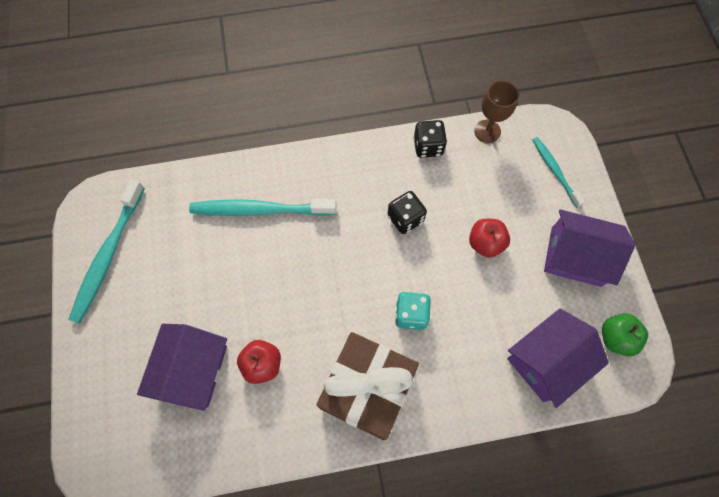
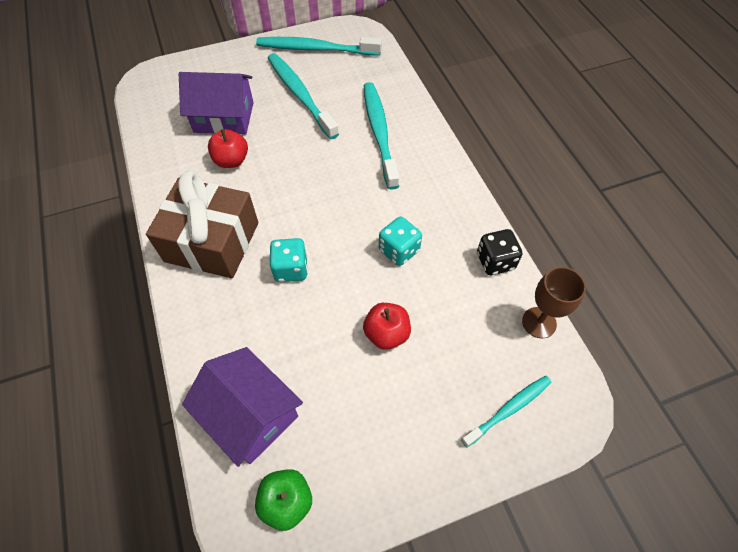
camera: 80 degrees right, 10 degrees down
(181, 281) = (300, 95): none -> turquoise toothbrush
(405, 218) = (399, 250): black dice -> turquoise dice
(576, 256) = (391, 443): purple house -> none

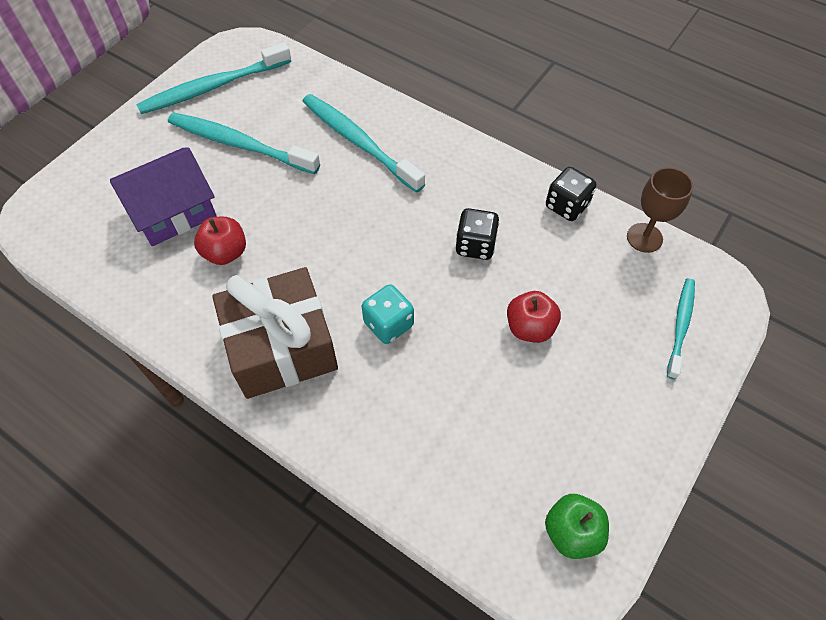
camera: 35 degrees left, 0 degrees up
(250, 414) = (471, 482): purple house -> none
(399, 250) = (475, 245): turquoise dice -> black dice

